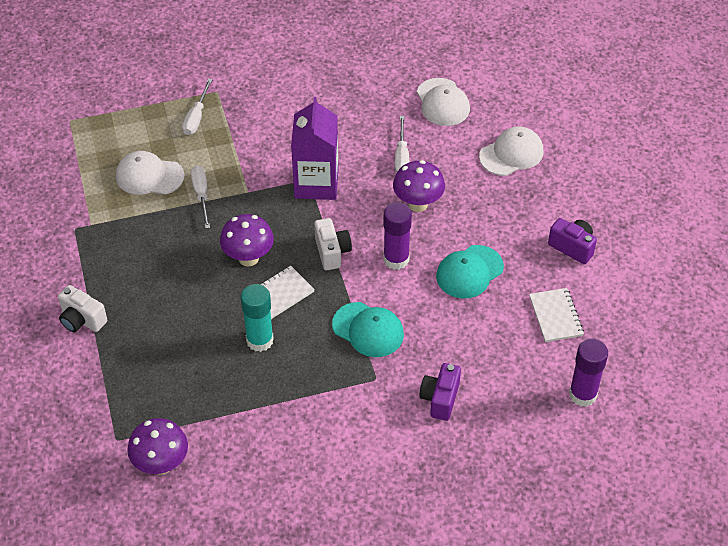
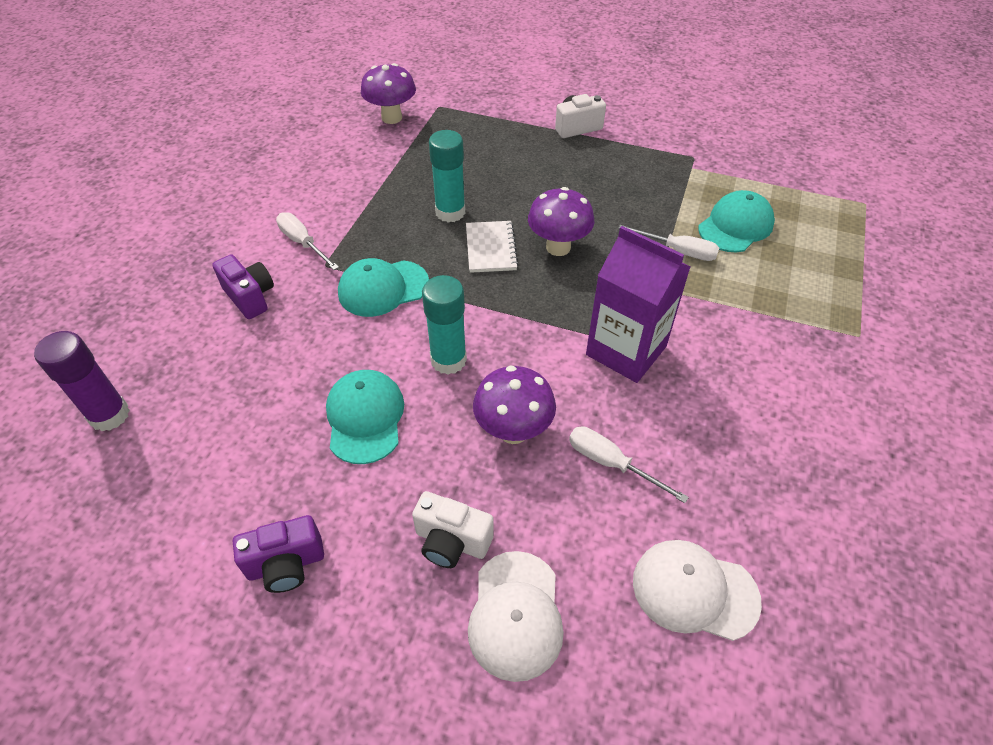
camera: 125 degrees right, 0 degrees up
(149, 176) = (735, 226): white cap -> turquoise cap
(196, 117) = (816, 297): white screwdriver -> white screwdriver (303, 243)
(332, 252) = (509, 312): white camera -> white camera (451, 541)
(396, 259) = (448, 360): purple glue stick -> turquoise glue stick
(556, 316) = (219, 463): white notebook -> none

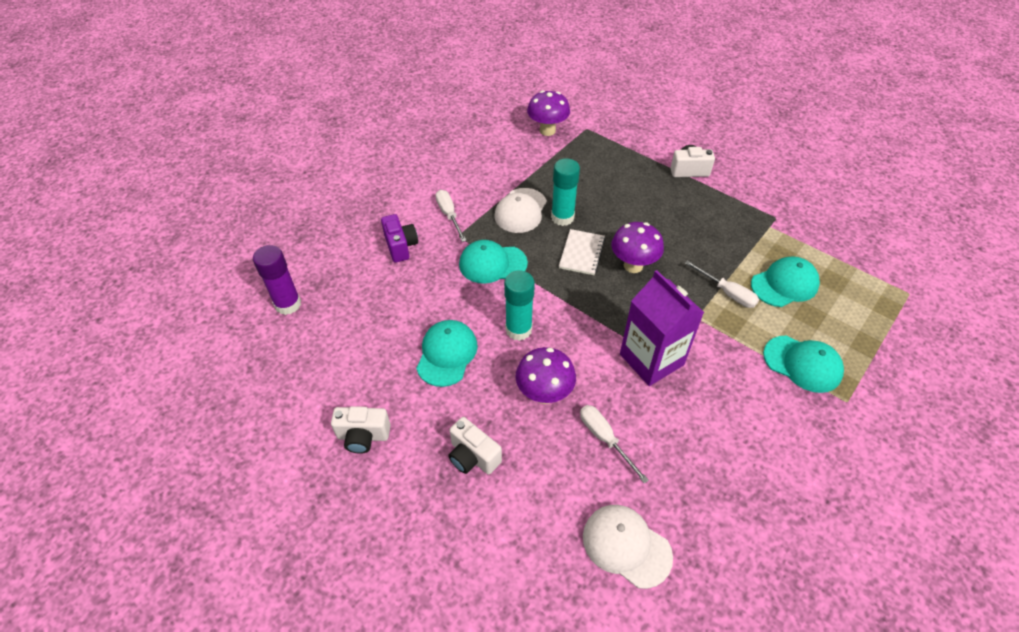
camera: 20 degrees right, 0 degrees up
(286, 564) = (363, 436): purple camera -> white camera
(515, 615) = (496, 518): white cap -> white cap (520, 211)
(794, 308) = (802, 364): none -> turquoise cap

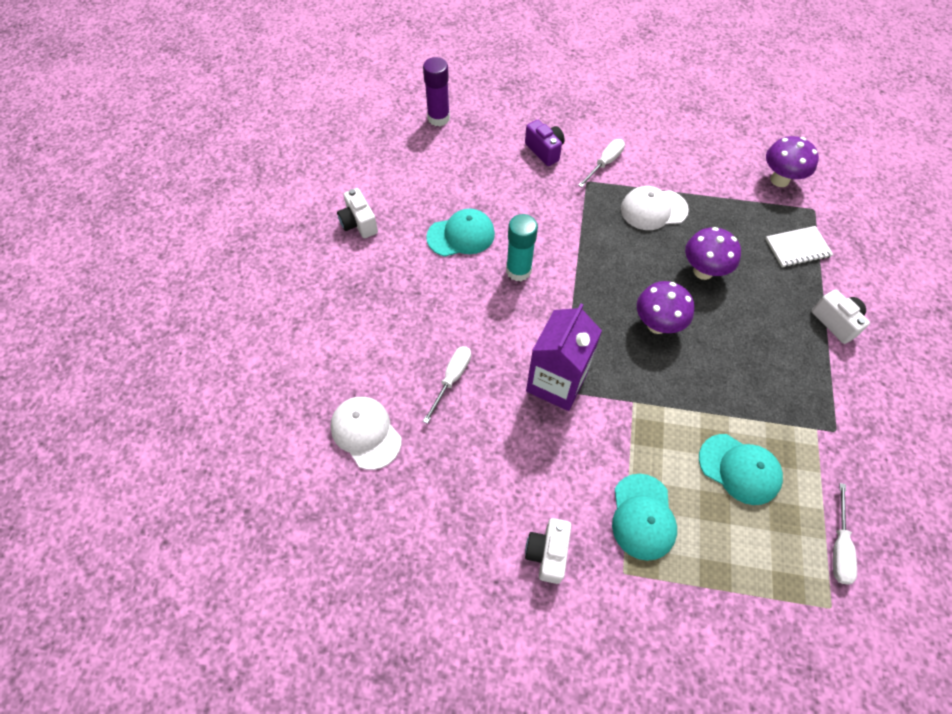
camera: 60 degrees right, 10 degrees up
(400, 246) = (544, 151): purple camera -> purple camera turned 75 degrees counterclockwise
(473, 456) = (382, 297): white camera -> white camera (547, 553)
(492, 264) = (574, 219): turquoise cap -> none
(544, 394) = (467, 317): purple mushroom -> purple mushroom (703, 271)
(562, 217) = (672, 244): turquoise glue stick -> none
(582, 253) = (639, 278): white notebook -> white notebook (797, 248)
(626, 546) = (366, 433): white cap -> white cap turned 45 degrees counterclockwise
(727, 293) = (685, 418): white screwdriver -> white screwdriver (839, 547)

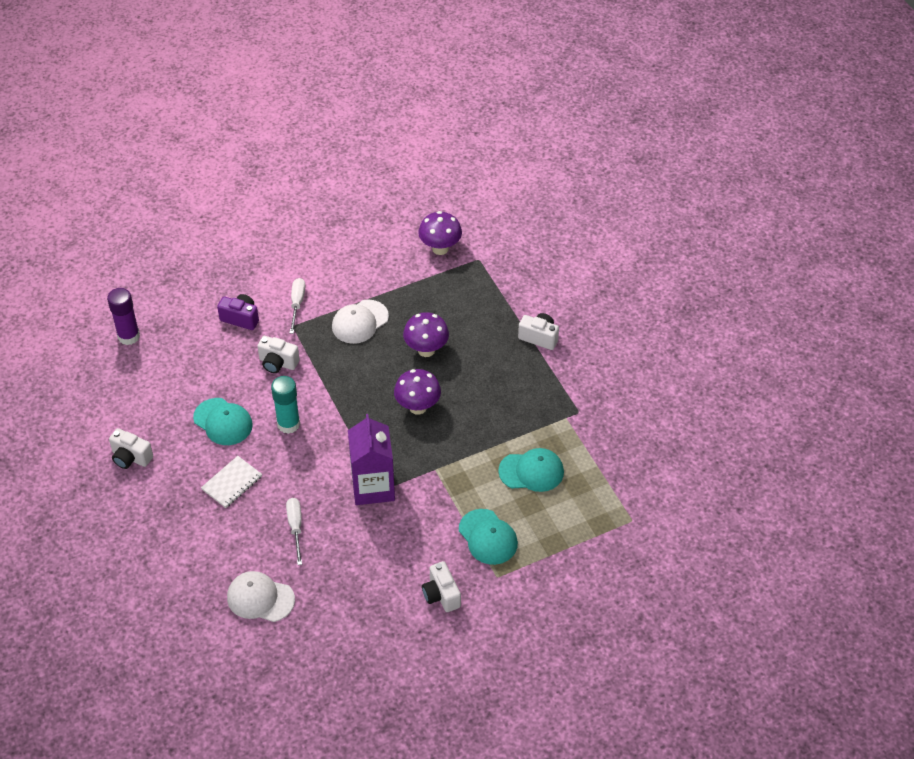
camera: 35 degrees left, 10 degrees down
(461, 235) = (223, 422): turquoise cap -> turquoise cap turned 90 degrees clockwise
(549, 208) = (278, 363): none -> white camera
(797, 248) = (483, 296): white notebook -> white notebook (232, 483)
(839, 547) = (618, 482): white screwdriver -> none

